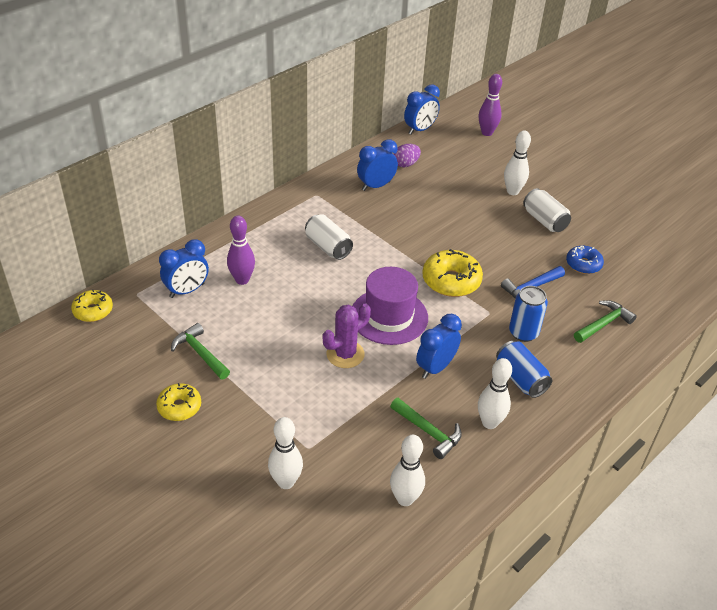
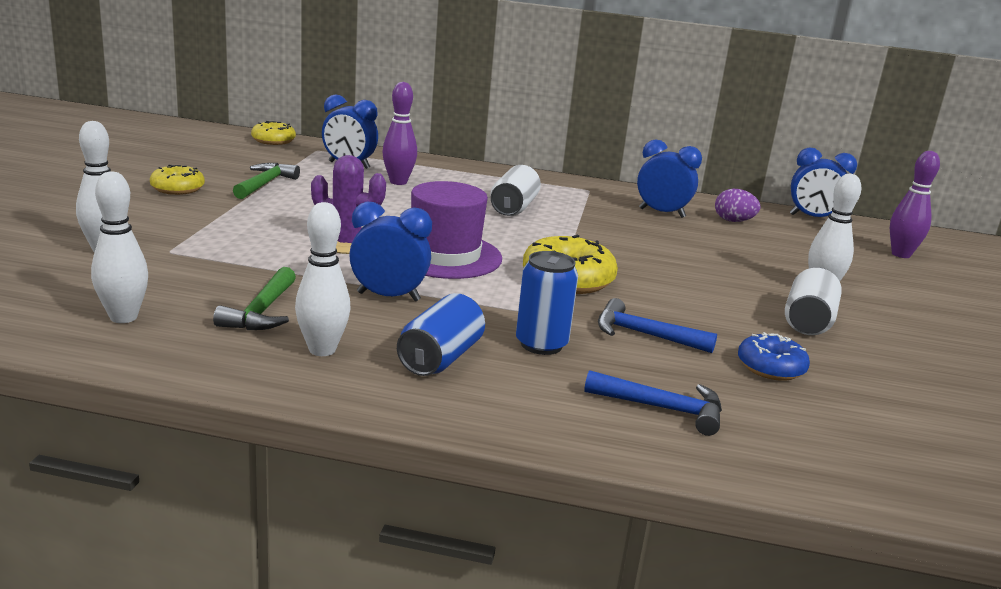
camera: 55 degrees right, 20 degrees down
(603, 324) = (662, 408): green hammer -> blue hammer

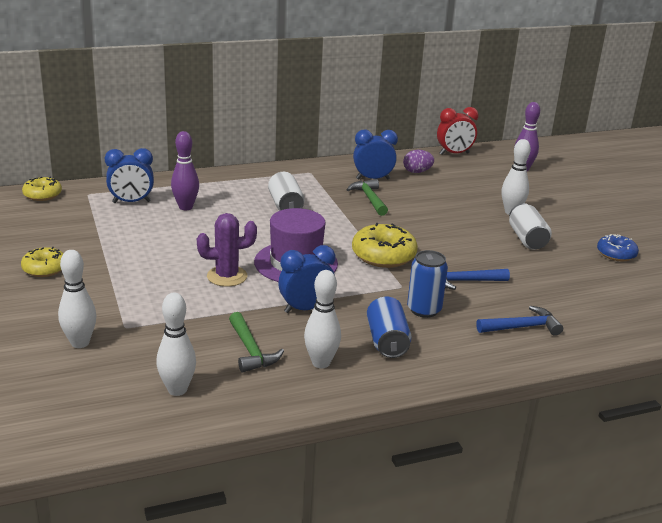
camera: 30 degrees left, 5 degrees up
(265, 184) = (99, 241): green hammer -> green hammer (369, 199)
(770, 367) = (541, 279): blue donut -> blue donut (616, 254)
(812, 218) = (454, 154): blue clock -> red clock

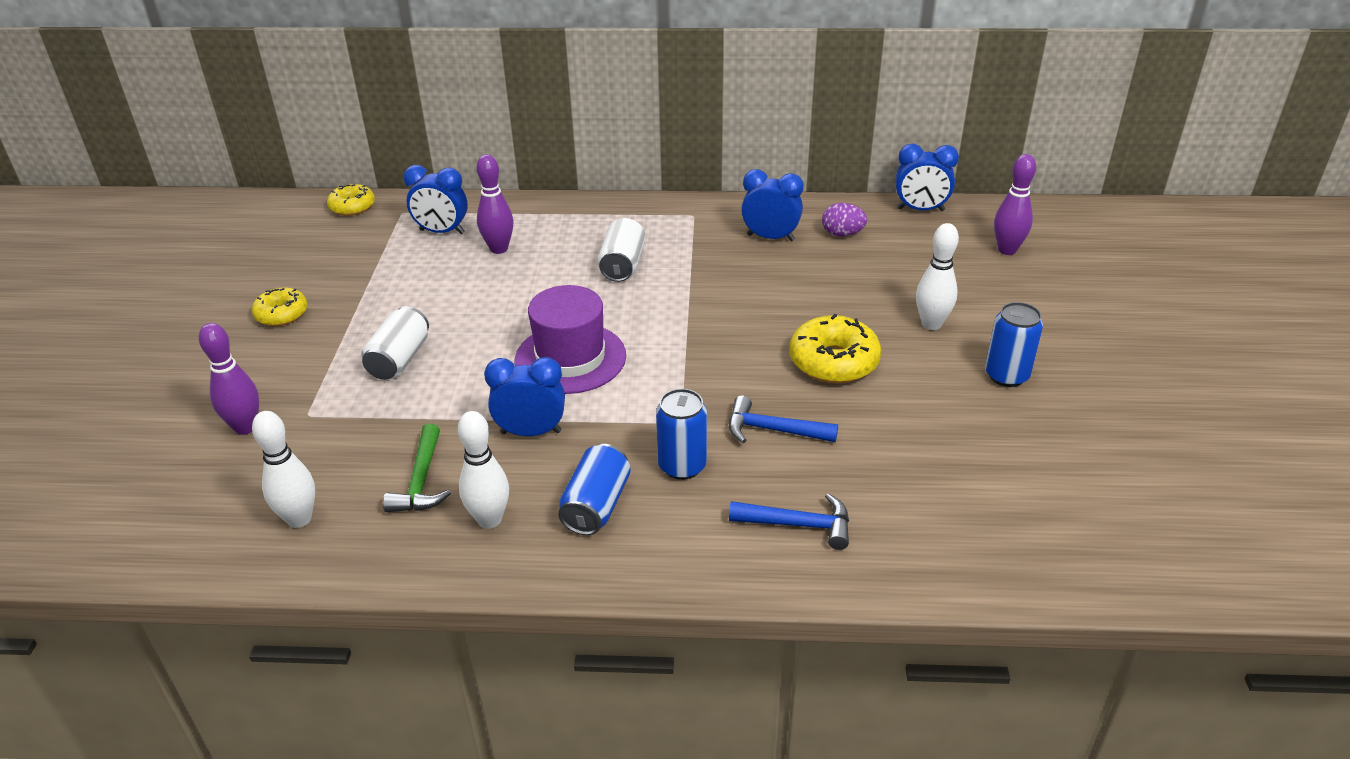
camera: 25 degrees right, 10 degrees up
(80, 343) = (245, 427): white bowling pin -> purple bowling pin
(227, 276) = (472, 363): purple cactus -> none
(369, 199) = (742, 270): green hammer -> none
(383, 255) = (692, 367): yellow donut -> yellow donut (833, 362)
(454, 154) = (920, 209): red clock -> blue clock
(527, 239) = (920, 375): white can -> white can (399, 359)
(575, 232) = (1006, 375): none -> blue can
(616, 254) = (1042, 426): blue donut -> none

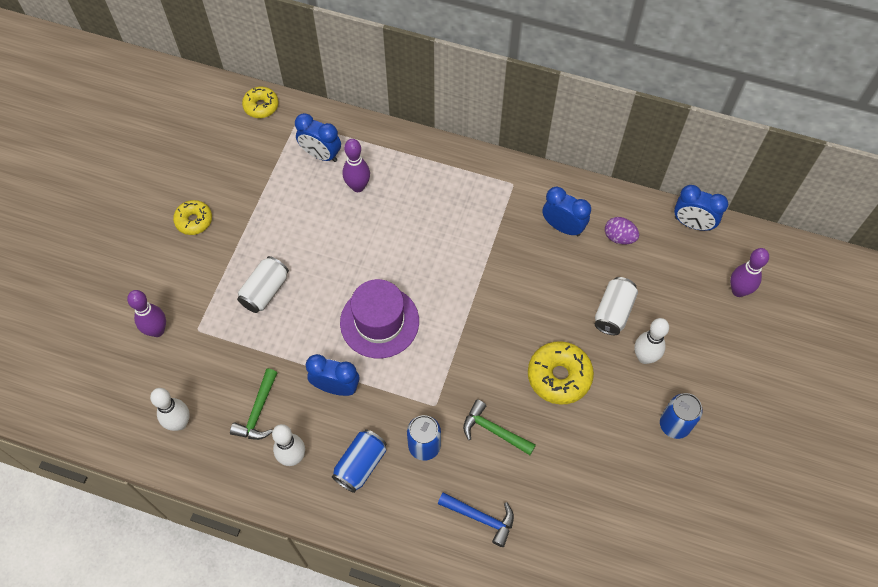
camera: 15 degrees right, 25 degrees up
(622, 265) = (443, 230): white can -> white can (613, 312)
(773, 430) = (494, 430): blue hammer -> green hammer

